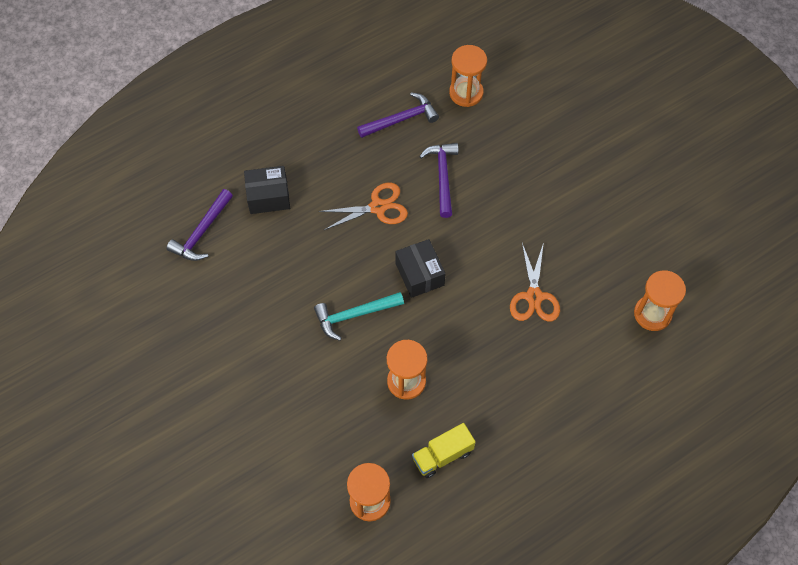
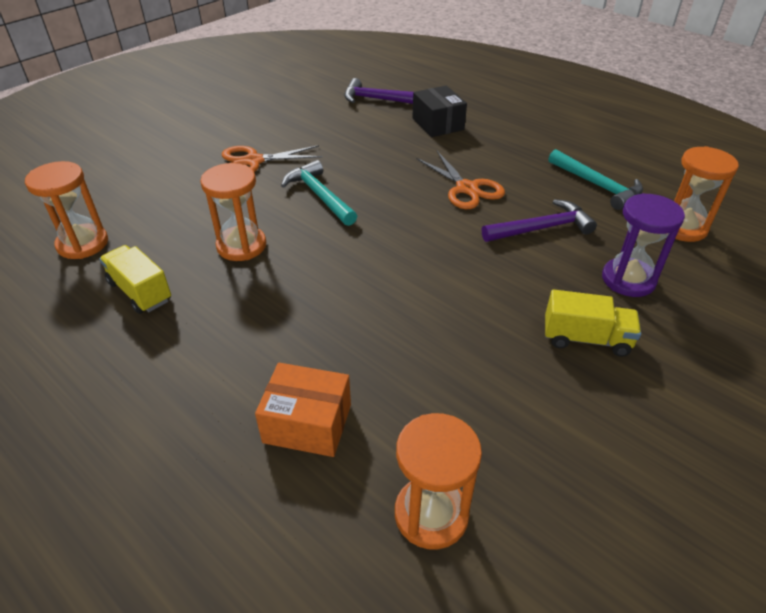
camera: 75 degrees right, 20 degrees down
(401, 119) = (597, 185): purple hammer -> turquoise hammer
(419, 274) = (392, 232): black box -> none
(509, 150) = (628, 279): none -> purple hourglass
(534, 296) = (403, 343): orange scissors -> orange scissors (253, 161)
(554, 196) = (586, 339): none -> yellow truck
(585, 362) = (307, 423): none -> orange box

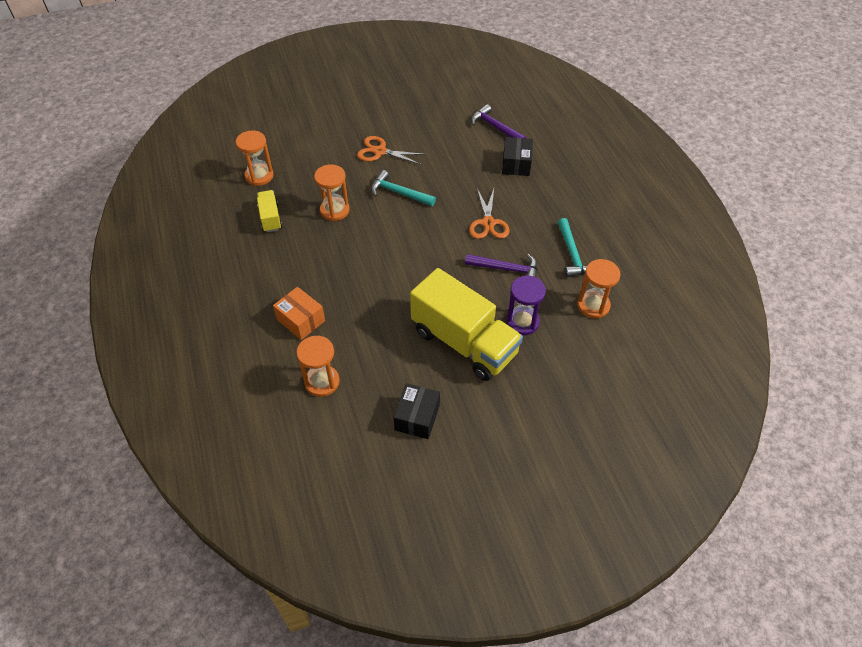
camera: 30 degrees right, 10 degrees up
(319, 195) = (399, 193): turquoise hammer -> turquoise hammer turned 60 degrees counterclockwise
(586, 339) = (464, 342): yellow truck -> yellow truck, size x2.15
(640, 489) = (417, 417): none -> black box

